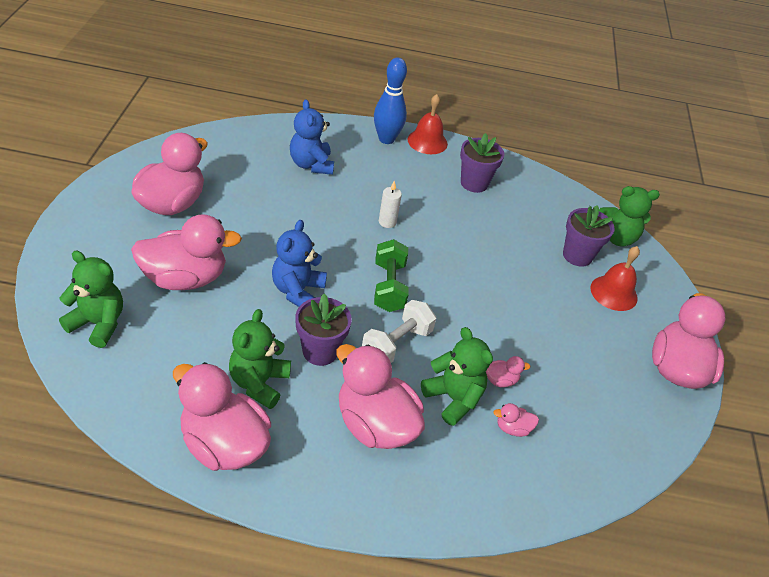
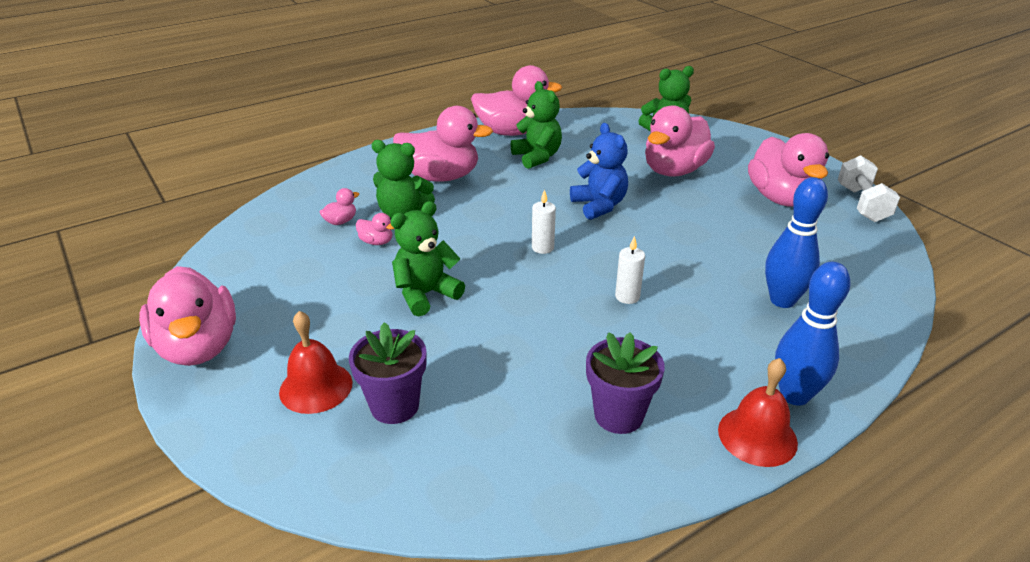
camera: 145 degrees right, 10 degrees down
(311, 164) = (782, 300): blue teddy bear -> blue bowling pin
(320, 351) = (527, 187): purple flower pot -> none
(389, 287) = (542, 247): green dumbbell -> white candle
(396, 344) = (483, 218): white dumbbell -> white dumbbell (862, 204)
(501, 380) = (376, 242): pink duck -> pink duck turned 105 degrees counterclockwise
(616, 238) = (358, 478): green teddy bear -> green teddy bear (426, 294)

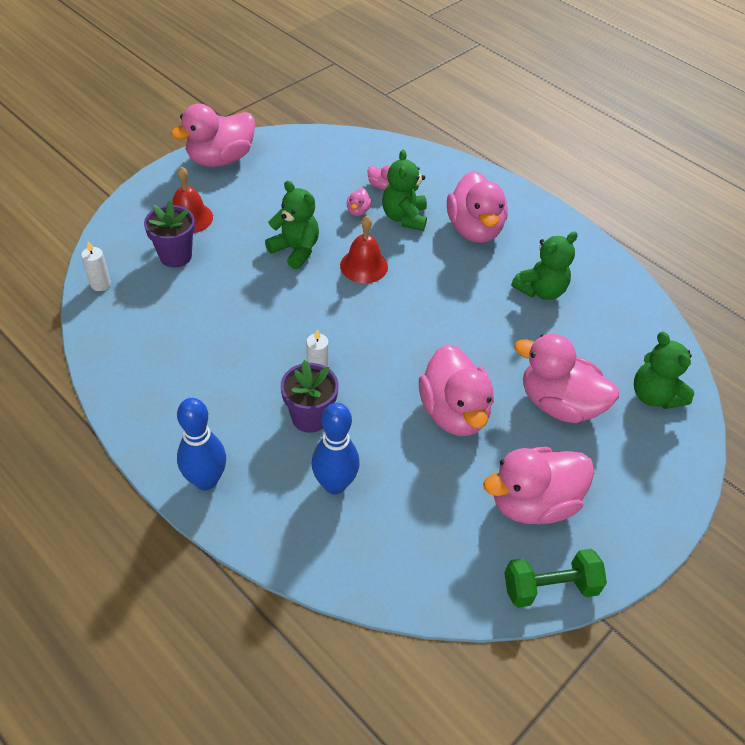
camera: 75 degrees right, 15 degrees up
(512, 132) = (587, 266): pink duck -> pink duck (454, 412)
(542, 247) = (377, 310): white candle -> white candle (100, 284)
(599, 205) = (461, 344): blue teddy bear -> none
(618, 415) = (175, 370): purple flower pot -> purple flower pot (310, 417)
(757, 436) = (159, 451): red bell -> red bell (364, 266)
(862, 204) = (549, 587): white dumbbell -> green dumbbell

